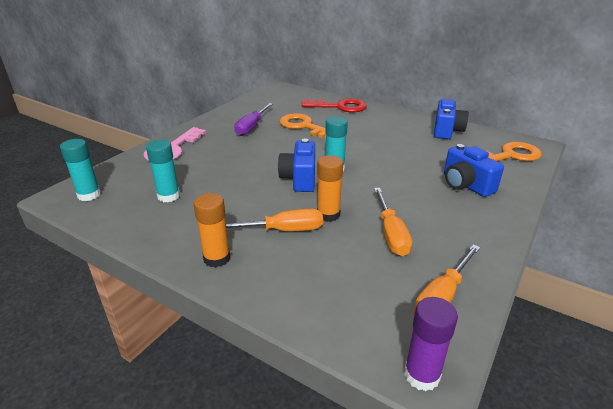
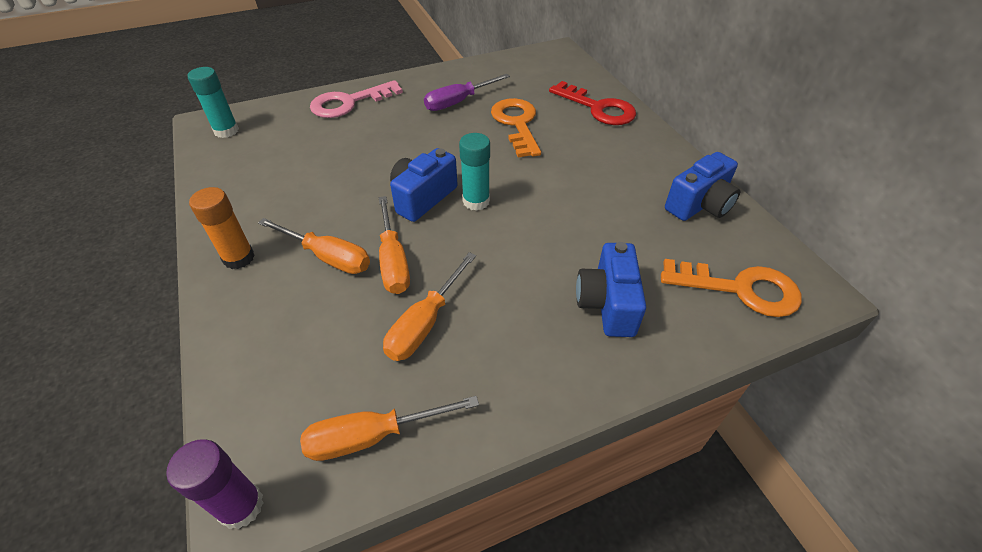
camera: 35 degrees right, 15 degrees up
(168, 196) = (282, 162): turquoise glue stick -> none
(328, 214) = (393, 261): orange glue stick -> orange screwdriver

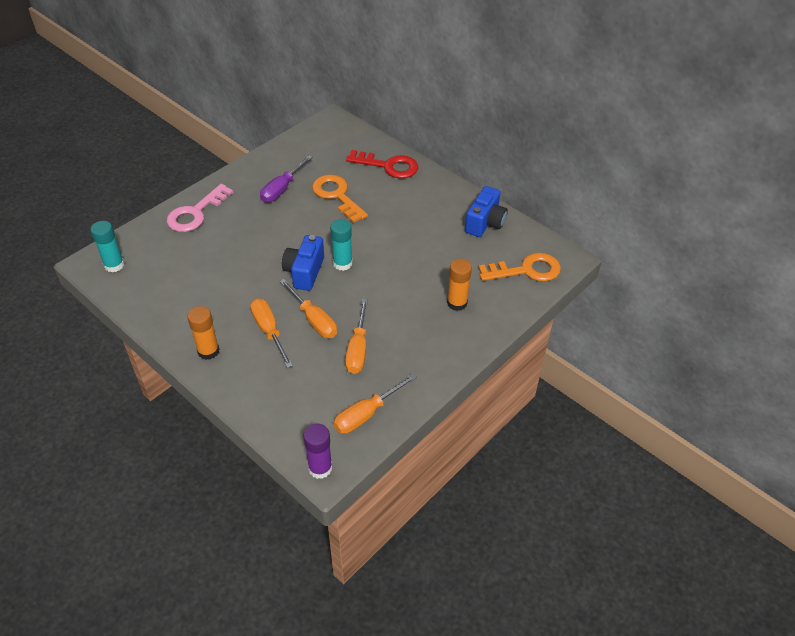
camera: 25 degrees left, 0 degrees up
(328, 257) = (269, 331): orange screwdriver -> orange screwdriver turned 120 degrees counterclockwise
(607, 304) = (457, 303): blue camera -> orange glue stick

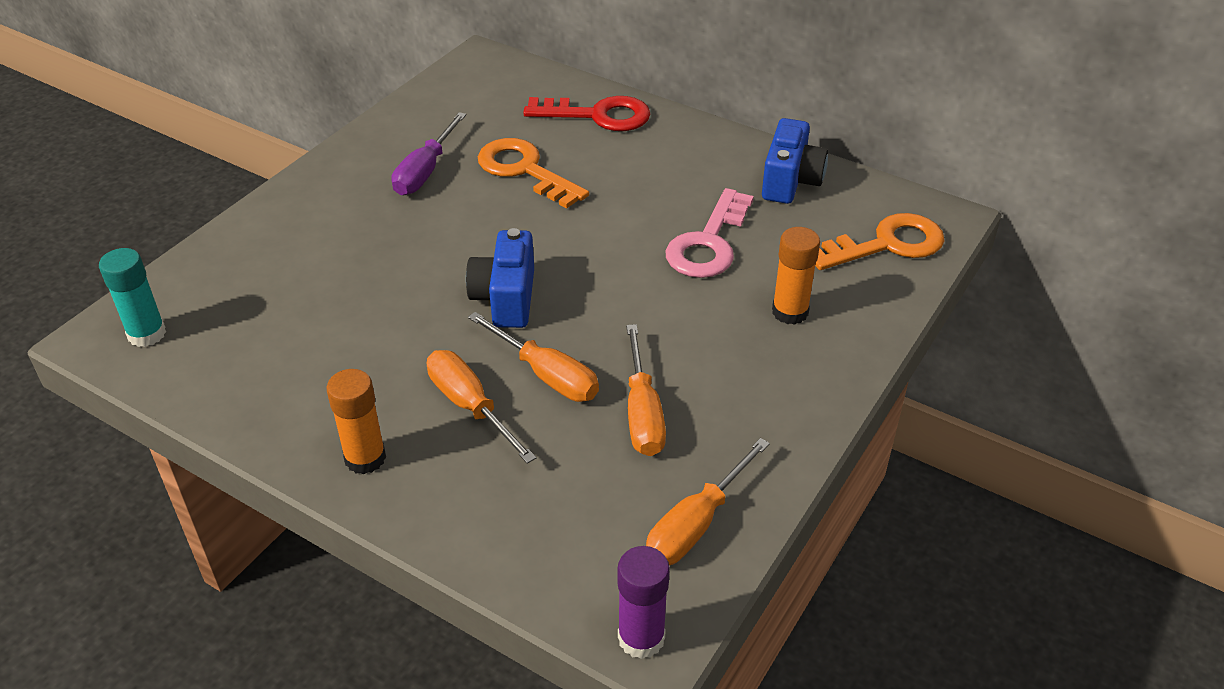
camera: 10 degrees left, 5 degrees down
(196, 213) = (280, 228): pink key -> pink key (709, 243)
(342, 263) = (569, 275): turquoise glue stick -> none

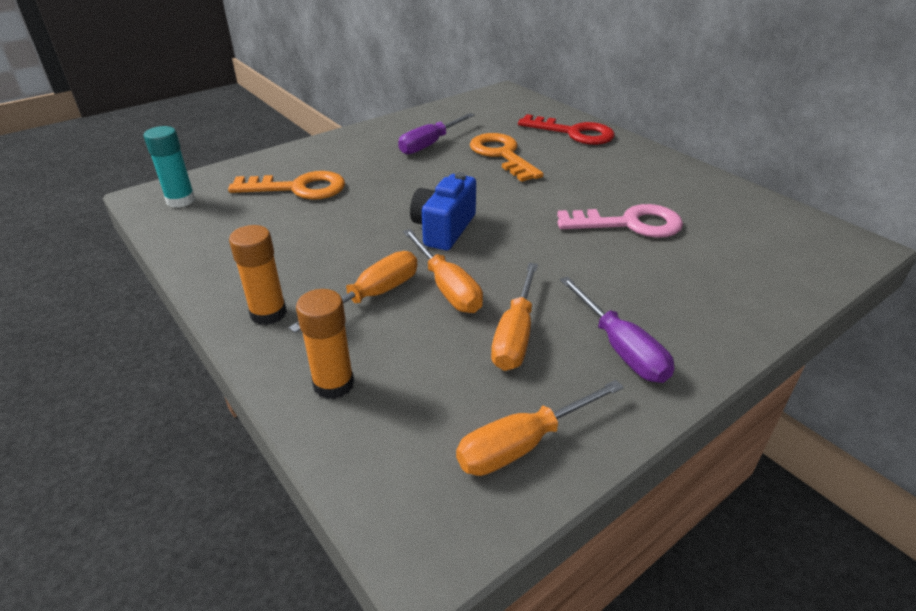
camera: 20 degrees right, 5 degrees down
(470, 406) = (373, 296): orange screwdriver -> orange screwdriver turned 60 degrees clockwise
(641, 638) = (416, 542): purple glue stick -> none
(709, 243) = (629, 224): pink key -> pink key turned 135 degrees counterclockwise
(750, 400) = (620, 348): none -> purple screwdriver
(790, 181) = (716, 196): blue camera -> none
(790, 312) = (684, 287): orange glue stick -> orange glue stick (333, 384)
(886, 244) = (794, 255): orange key -> orange key (298, 188)

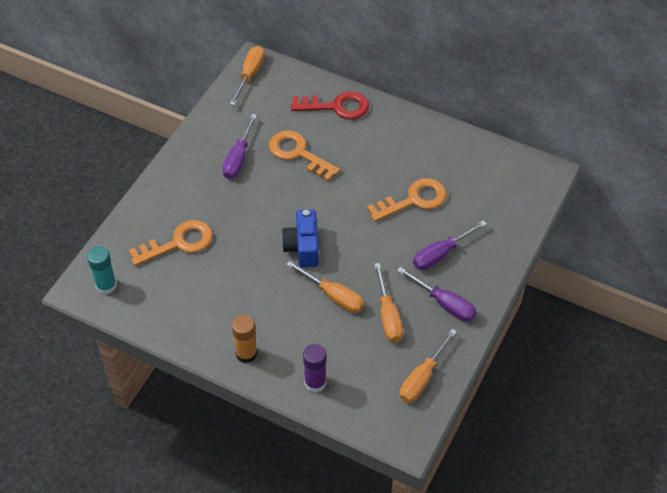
camera: 25 degrees left, 15 degrees up
(333, 384) = (315, 382): orange glue stick -> purple glue stick
(373, 296) = (295, 318): orange screwdriver -> orange screwdriver (250, 75)
(629, 224) = (413, 200): pink key -> orange key
(643, 287) = (441, 254): none -> purple screwdriver

